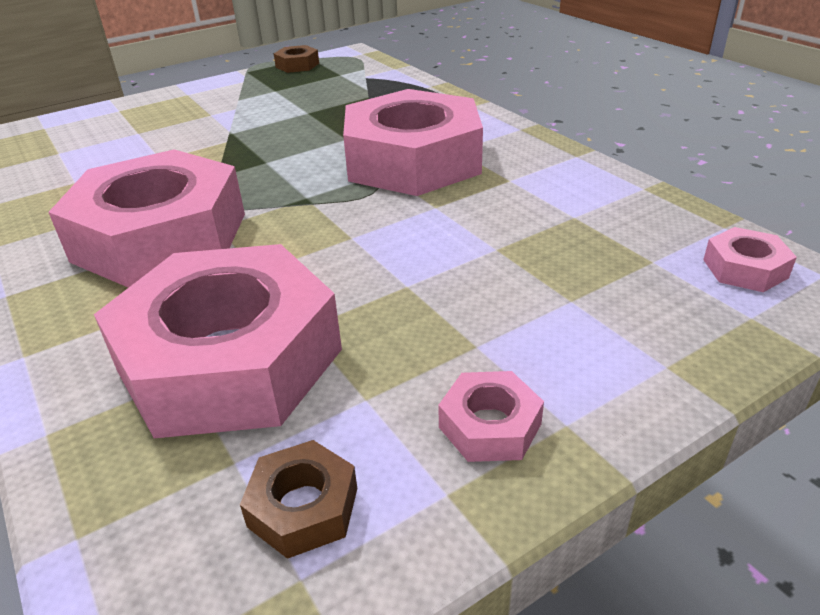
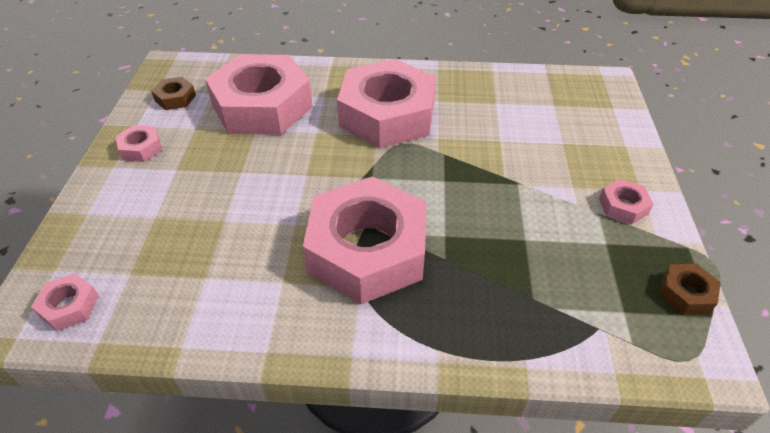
camera: 125 degrees right, 10 degrees up
(219, 94) = (623, 206): none -> pink nut

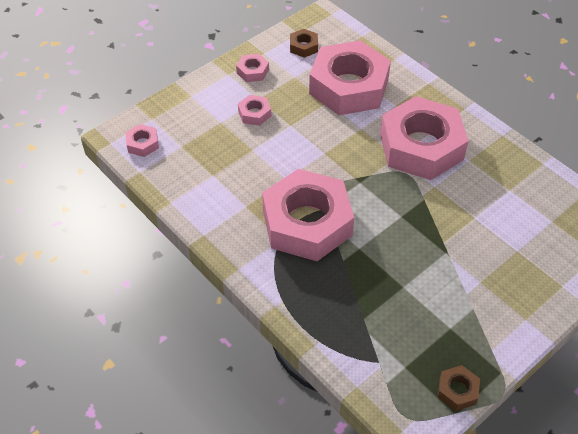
camera: 45 degrees right, 5 degrees up
(623, 206) = (496, 318): pink nut -> pink nut (254, 113)

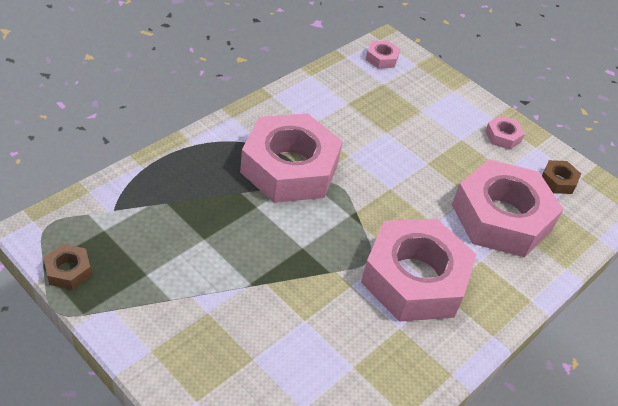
camera: 80 degrees right, 5 degrees down
(254, 113) = (438, 135): pink nut -> none

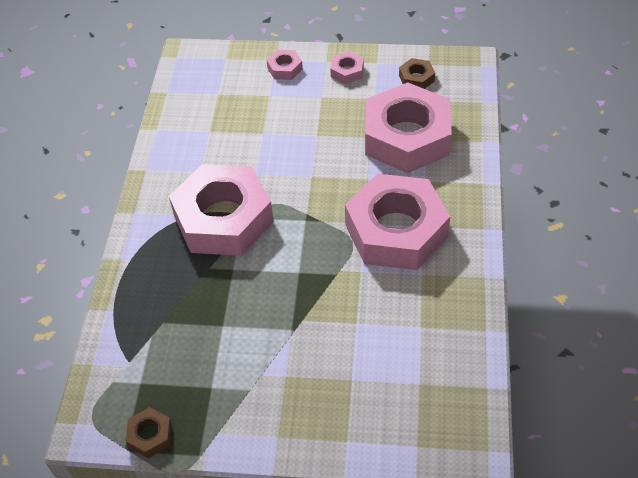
camera: 30 degrees left, 5 degrees up
(381, 58) = (195, 73): pink nut -> pink nut (285, 68)

